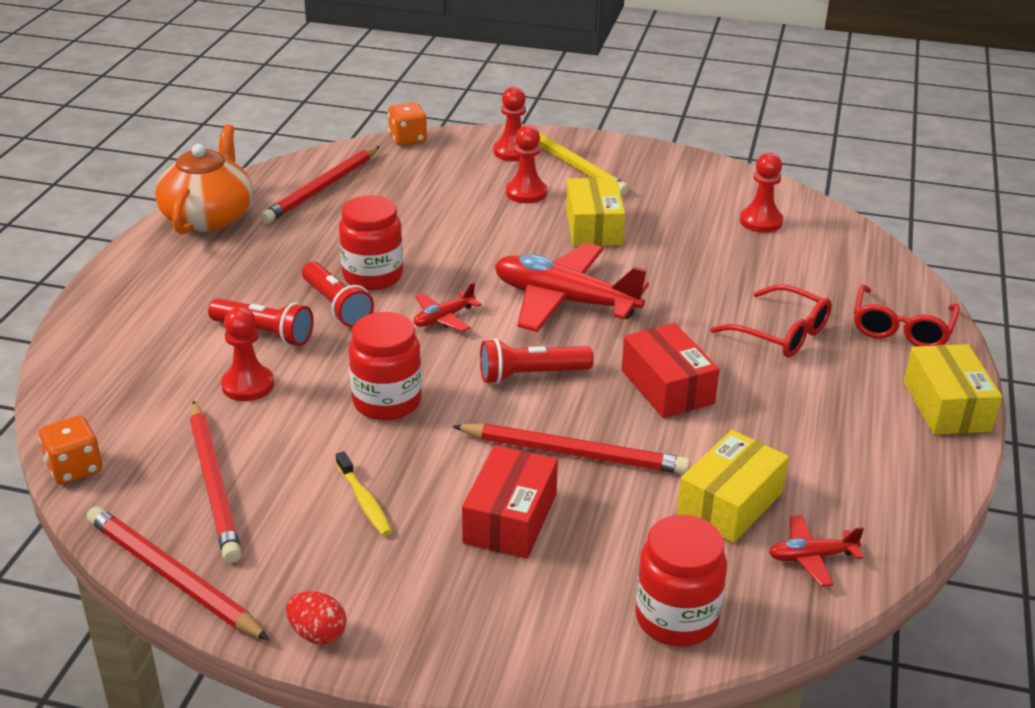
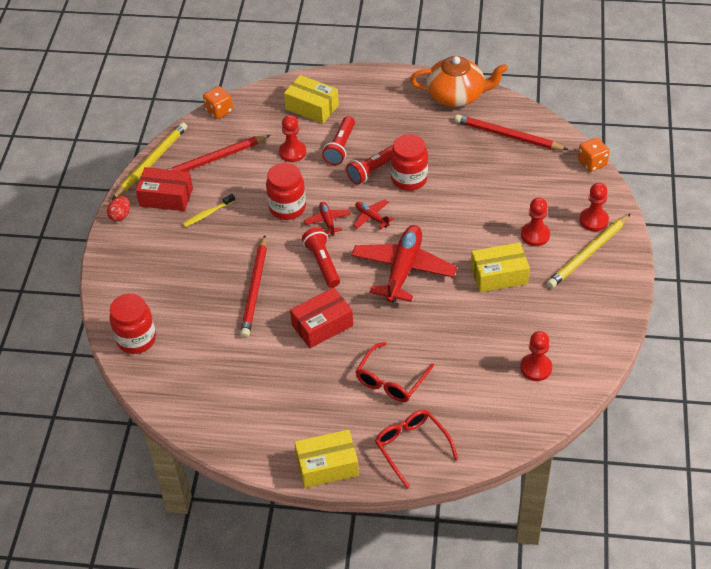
camera: 85 degrees right, 15 degrees up
(173, 577) = (151, 162): red pencil -> yellow pencil
(510, 519) = (200, 270): red box -> red box (166, 197)
(730, 503) = (222, 358): yellow box -> yellow box (312, 107)
(811, 557) = (183, 393): red plane -> red plane (327, 221)
(901, 328) = (411, 447): red glasses -> red glasses turned 45 degrees clockwise

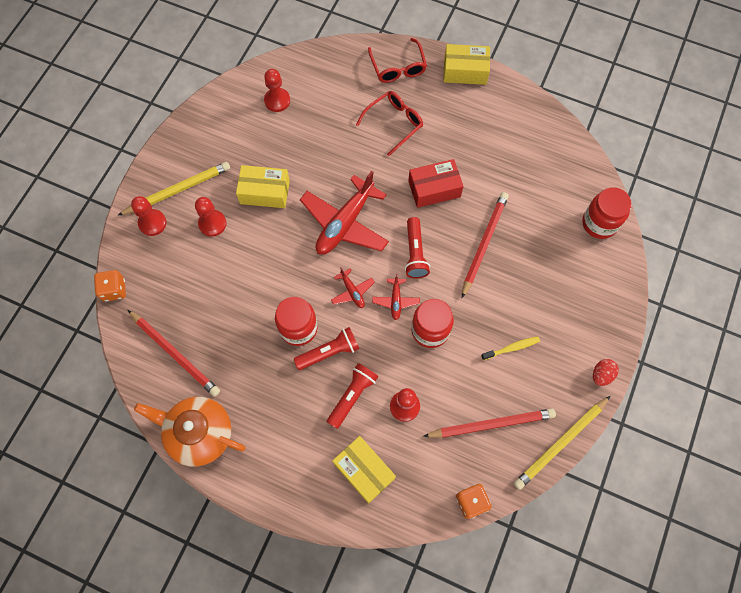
camera: 165 degrees left, 20 degrees up
(166, 197) = (551, 385): red box -> none

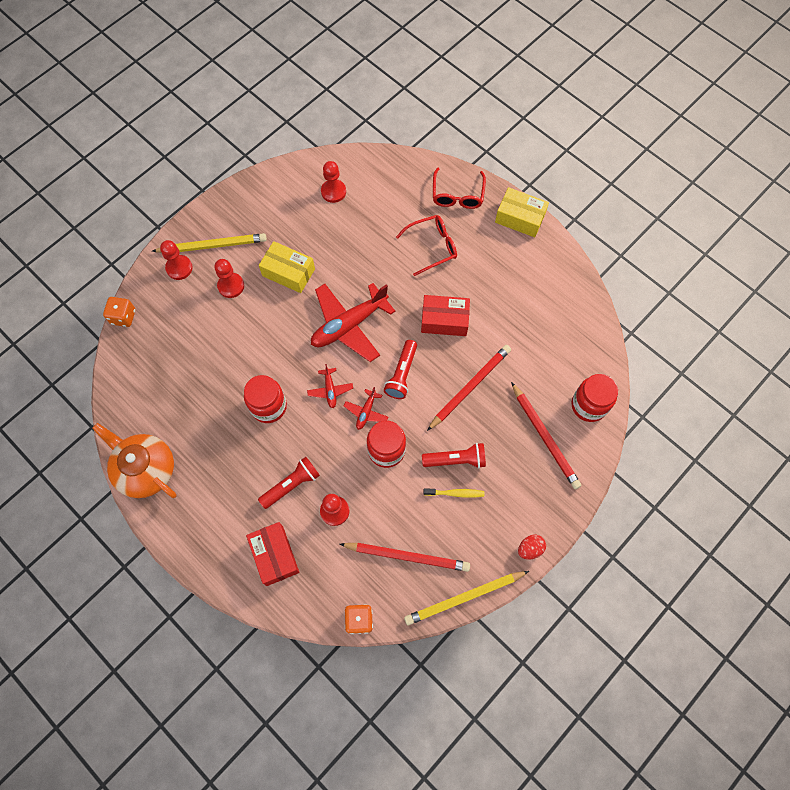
camera: 20 degrees right, 0 degrees up
(175, 354) = (152, 391): red pencil -> red pencil (544, 437)
(329, 352) = (287, 438): red flashlight -> red flashlight (456, 460)
(364, 471) = (274, 555): yellow box -> red box

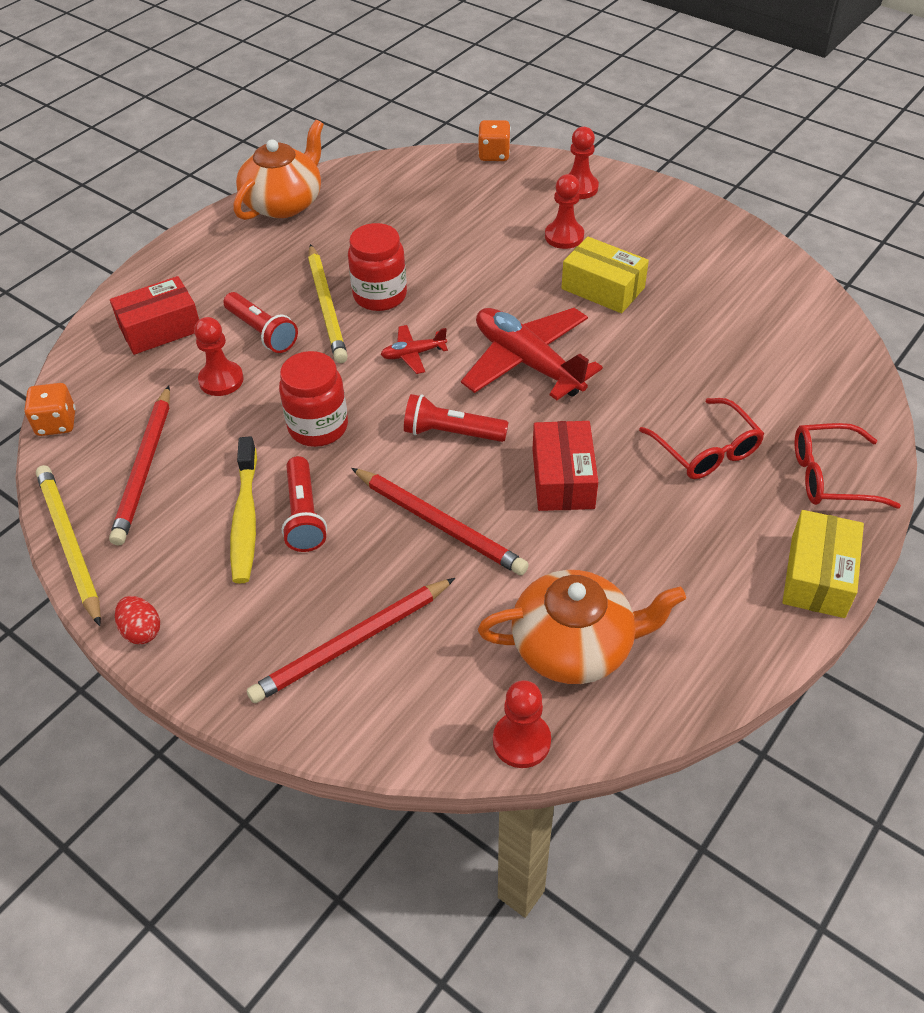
camera: 85 degrees right, 20 degrees down
(212, 246) = (624, 211): yellow pencil -> yellow pencil (326, 306)
(288, 272) = (603, 288): yellow box -> yellow box turned 75 degrees counterclockwise
(333, 191) = (767, 318): red pawn -> red pawn (521, 741)
(366, 412) = (381, 397): red plane -> none
(455, 493) = (245, 519): yellow toothbrush -> yellow toothbrush, size x1.66
(552, 332) = (574, 645): none -> orange teapot
(588, 405) = (424, 716): red jar -> none

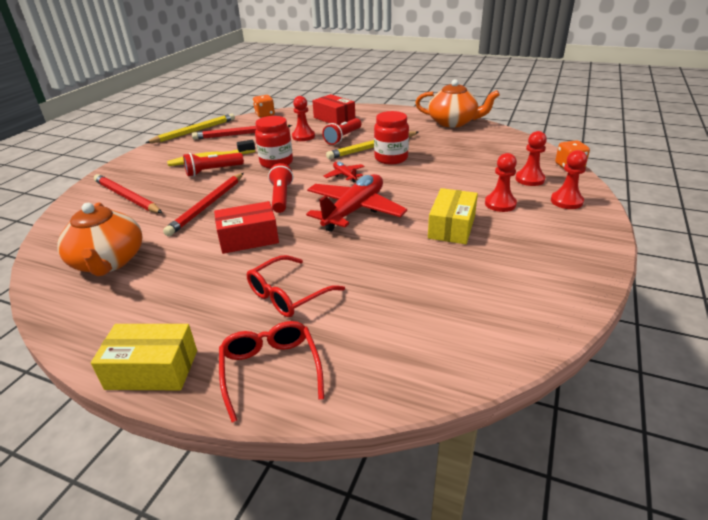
camera: 75 degrees right, 15 degrees down
(142, 630) = (144, 153): red egg -> none
(521, 741) = (46, 254): red pawn -> red pawn (529, 179)

